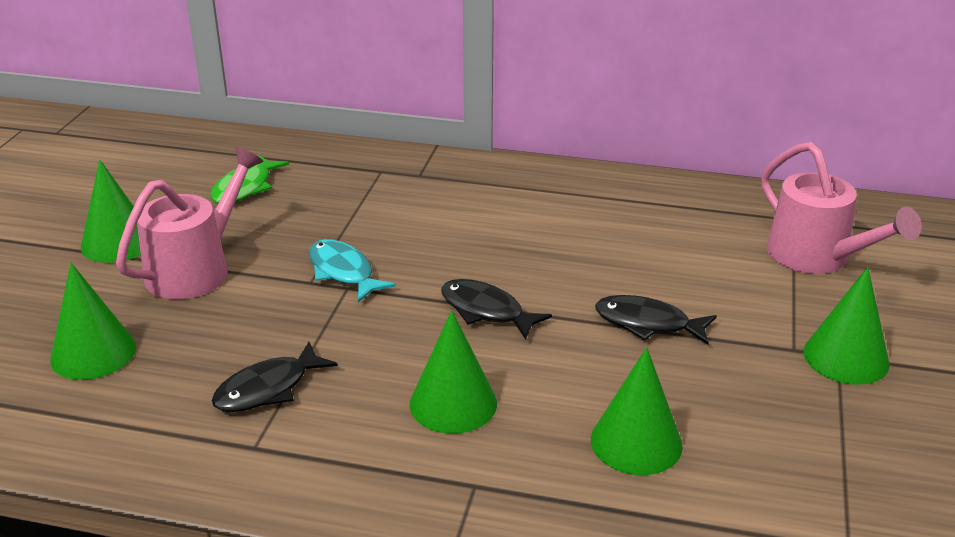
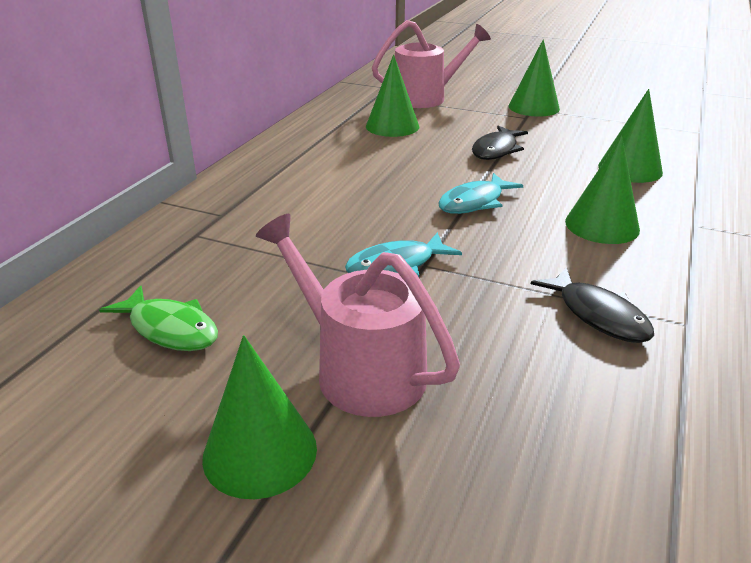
camera: 80 degrees left, 0 degrees up
(93, 353) = (544, 457): green cone -> green cone (392, 126)
(486, 311) = (474, 202): black fish -> turquoise fish

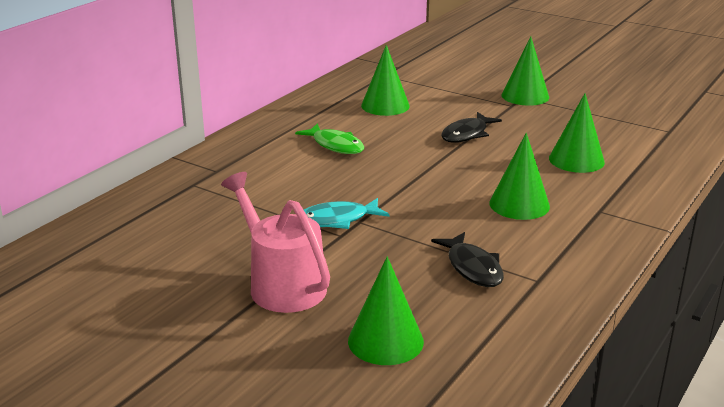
camera: 10 degrees right, 5 degrees down
(170, 329) = (159, 247): green fish -> green fish (335, 145)
(260, 452) = (200, 323): green cone -> green cone (385, 341)
(426, 97) = (429, 79): pink watering can -> none
(474, 202) = (423, 177): turquoise fish -> none

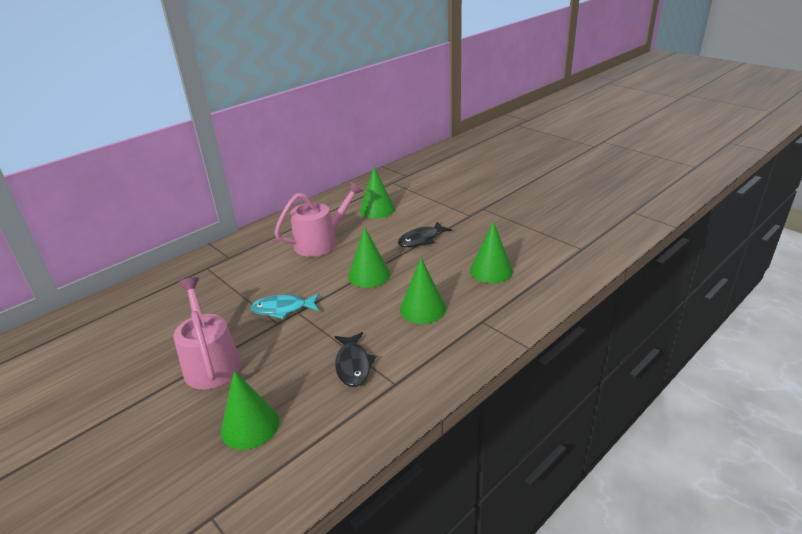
camera: 15 degrees right, 5 degrees up
(335, 145) = (321, 242): green fish -> pink watering can
(525, 96) = (485, 207): green cone -> green cone (369, 275)

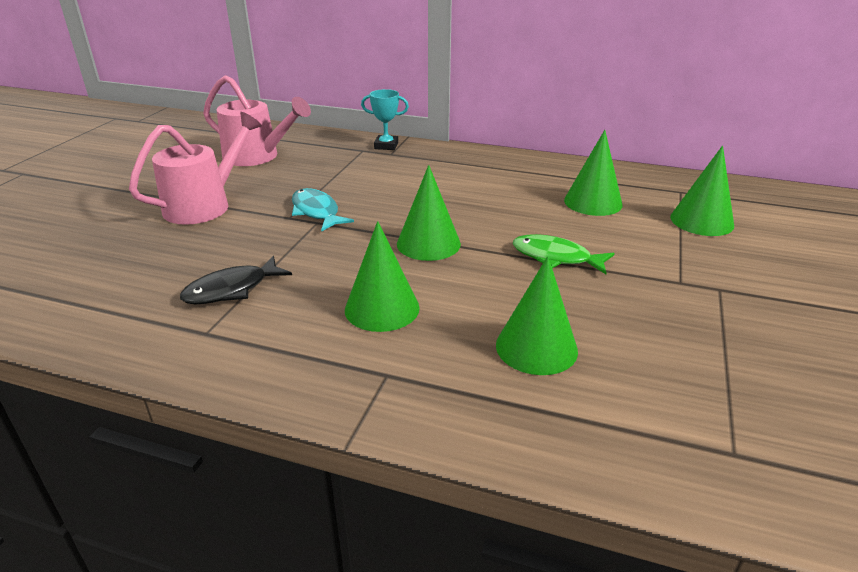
camera: 60 degrees right, 0 degrees up
(213, 256) = (386, 146): none -> turquoise trophy
(250, 426) = (110, 258): green cone -> green cone (701, 221)
(321, 242) = (471, 191): pink watering can -> pink watering can (257, 157)
(421, 239) = (556, 257): black fish -> green fish

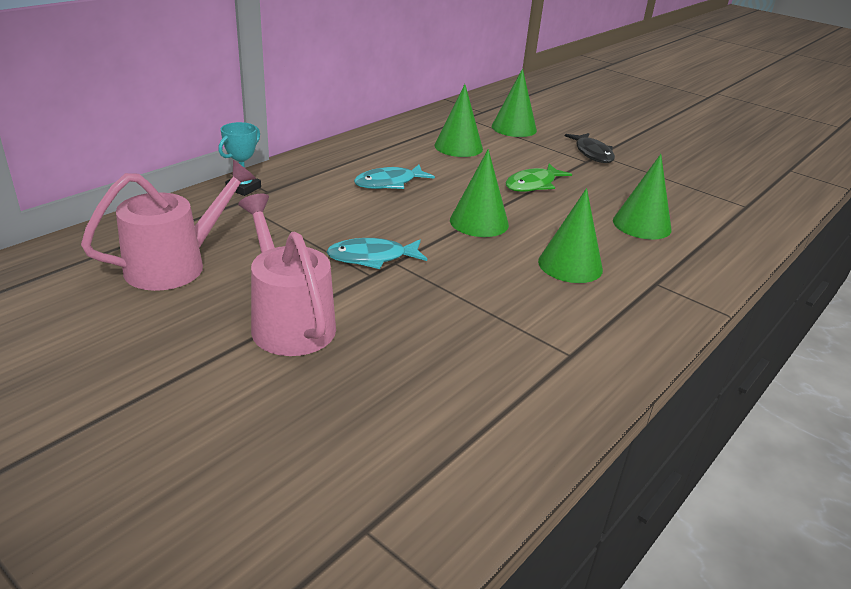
camera: 70 degrees left, 0 degrees up
(232, 289) = (502, 330): black fish -> black fish (592, 153)
(461, 189) = (389, 183): none -> turquoise fish

